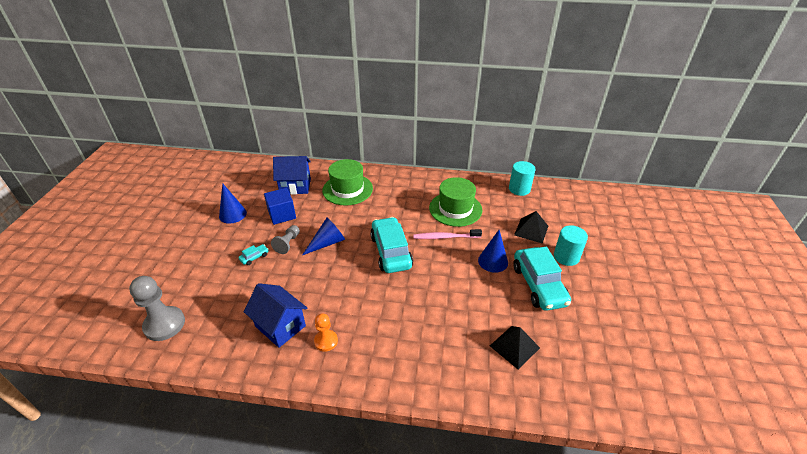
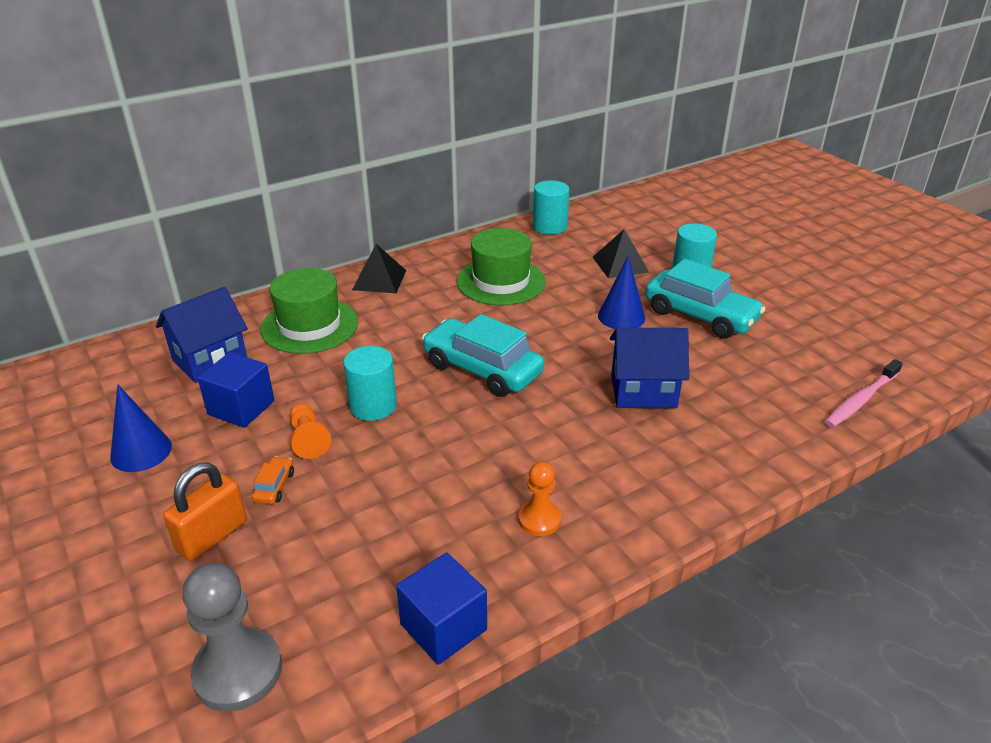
camera: 40 degrees left, 5 degrees down
(215, 265) = (212, 536): none -> orange padlock
(238, 360) = (443, 627): none -> blue cube
(254, 257) = (274, 486): turquoise car -> orange car
(280, 326) = (448, 544): blue house -> blue house (643, 391)
(288, 243) = (308, 439): grey pawn -> orange pawn
(327, 243) = (373, 406): blue cone -> turquoise cylinder
(445, 237) = (531, 318): pink toothbrush -> pink toothbrush (861, 400)
(514, 346) = (756, 388): black pyramid -> black pyramid (379, 280)

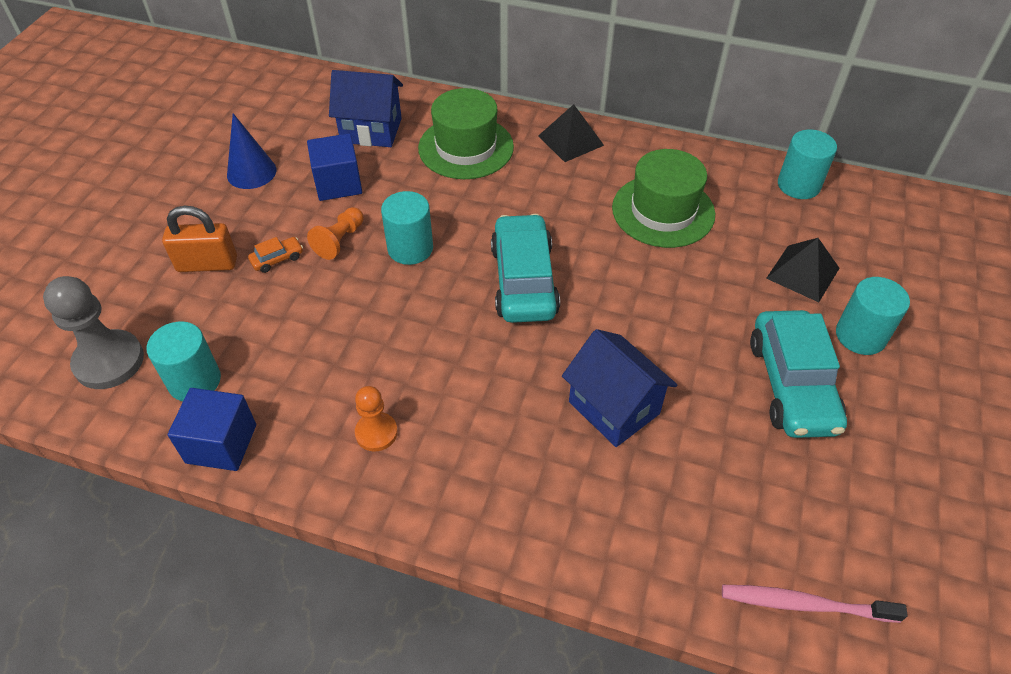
camera: 50 degrees right, 15 degrees up
(347, 613) = (194, 381): none -> turquoise cylinder
(621, 316) = (713, 325): blue cone -> none

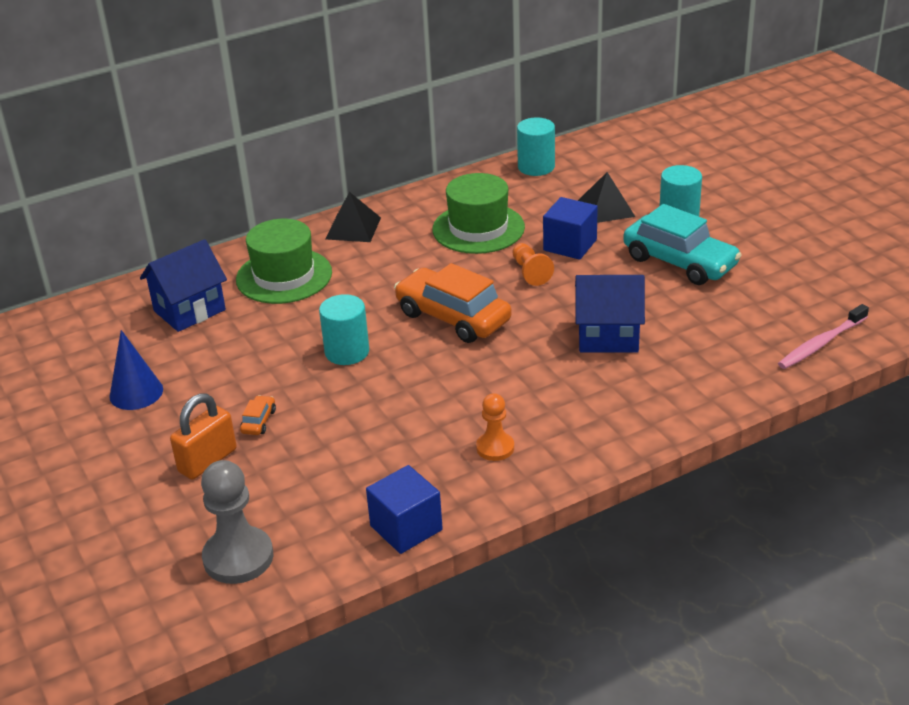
camera: 45 degrees left, 15 degrees down
(194, 381) = (325, 517): turquoise cylinder -> none
(338, 183) = (223, 354): blue cube -> blue cube (570, 245)
(339, 241) = (287, 381): orange pawn -> orange pawn (530, 272)
(523, 280) = (453, 317): turquoise car -> orange car

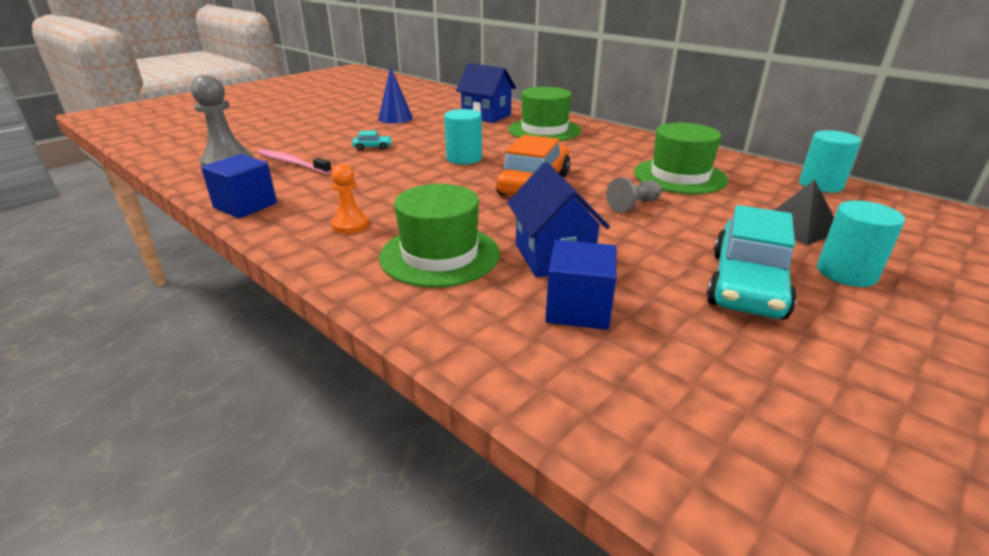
camera: 70 degrees right, 5 degrees down
(207, 461) = (329, 142): orange padlock -> none
(258, 421) = (373, 147): orange car -> turquoise car
(353, 228) = (626, 138): black pyramid -> none
(530, 272) = (633, 205): orange pawn -> grey pawn
(570, 245) = (702, 217): blue cube -> blue cube (578, 309)
(582, 397) = (440, 255): none -> green hat
(821, 343) = (662, 442): pink toothbrush -> pink toothbrush (292, 163)

